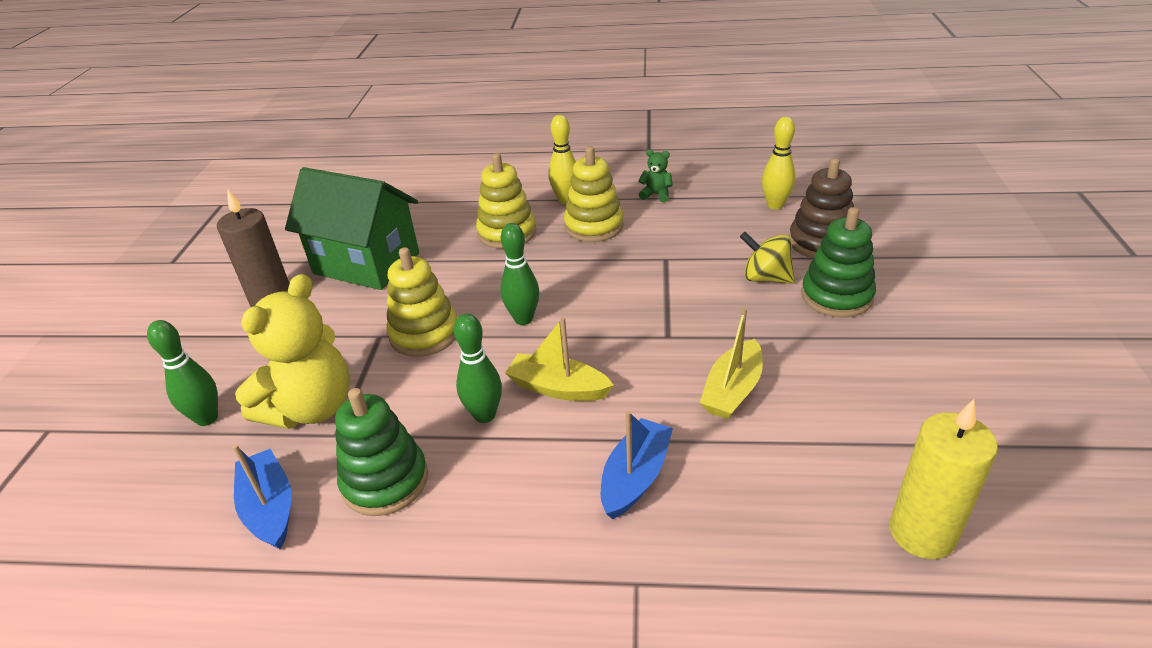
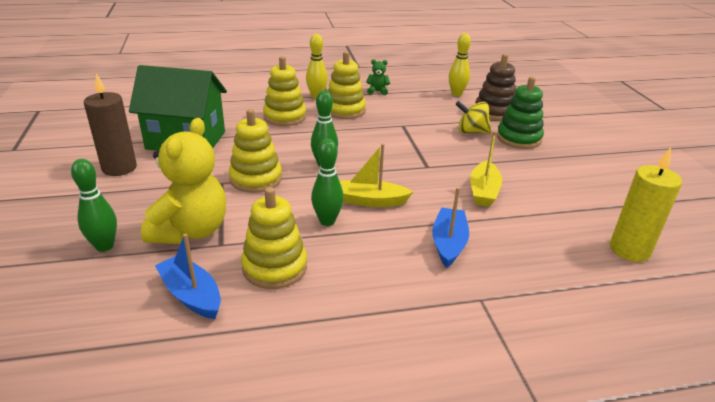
camera: 20 degrees left, 5 degrees down
(385, 481) = (275, 267): green stacking toy -> yellow stacking toy

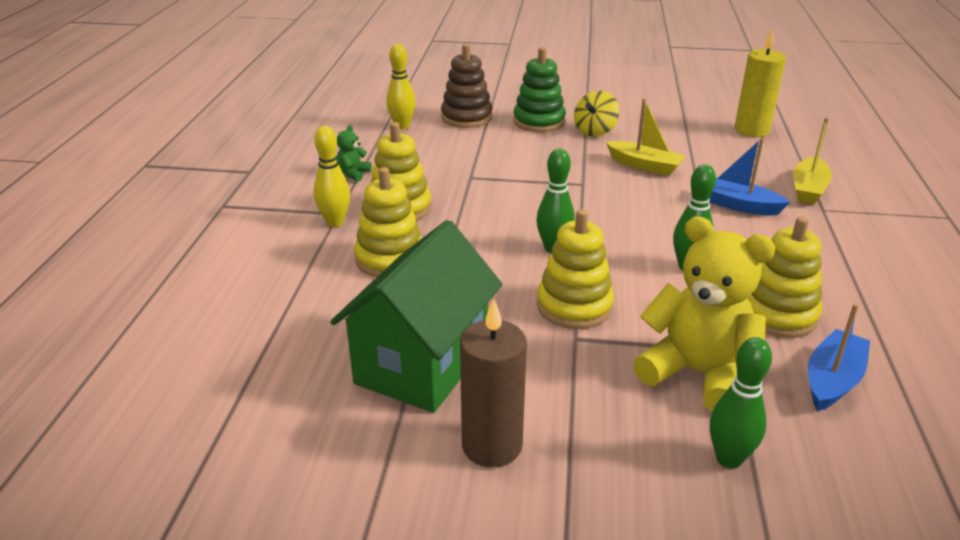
camera: 70 degrees left, 0 degrees up
(191, 295) = (832, 380): blue boat -> blue boat turned 150 degrees clockwise
(370, 201) = (649, 232): yellow boat -> yellow boat (808, 189)
(471, 132) = (510, 141): yellow spinning top -> yellow spinning top (595, 131)

